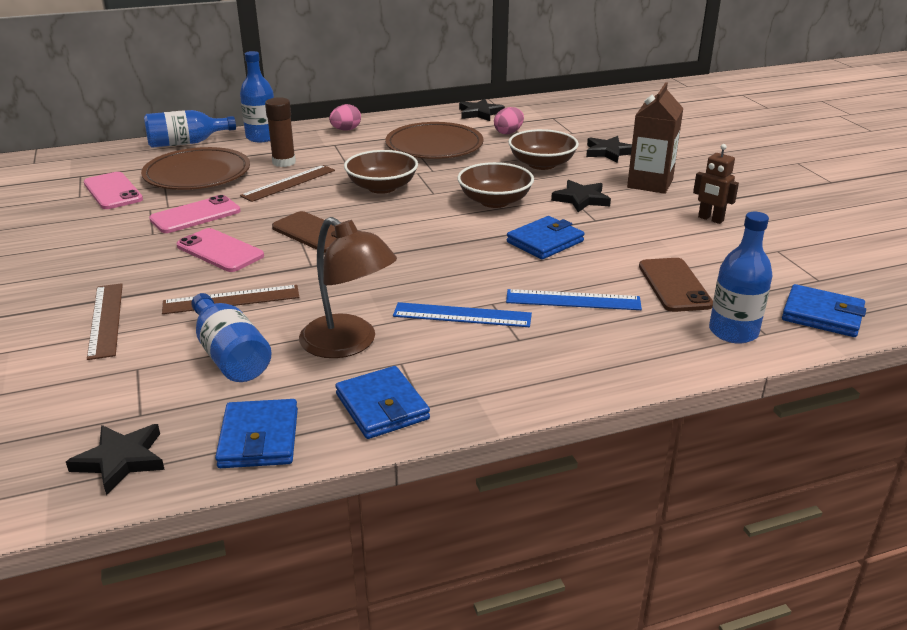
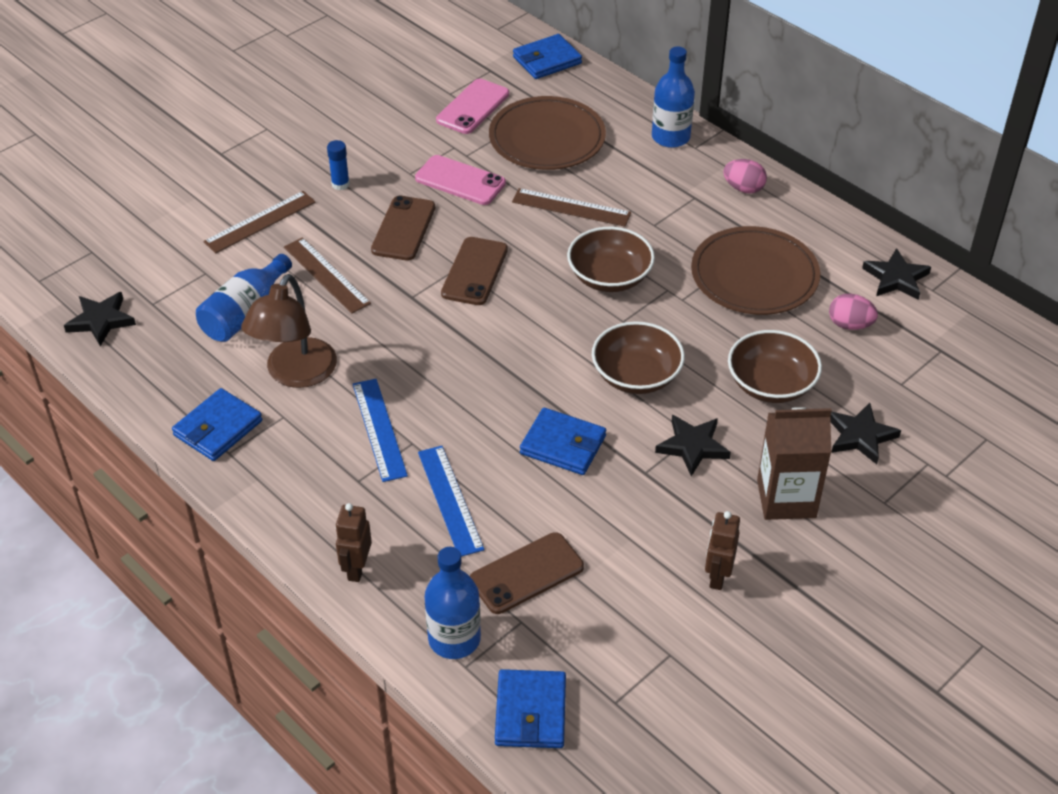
camera: 65 degrees right, 15 degrees up
(117, 267) = (340, 184): none -> blue glue stick
(186, 143) = (613, 94): blue bottle -> none
(220, 251) = (403, 229): pink phone -> brown phone
(259, 438) = (151, 377): blue wallet -> blue wallet (547, 60)
(284, 162) = (618, 182): brown glue stick -> none
(629, 363) = (357, 569): none -> brown robot

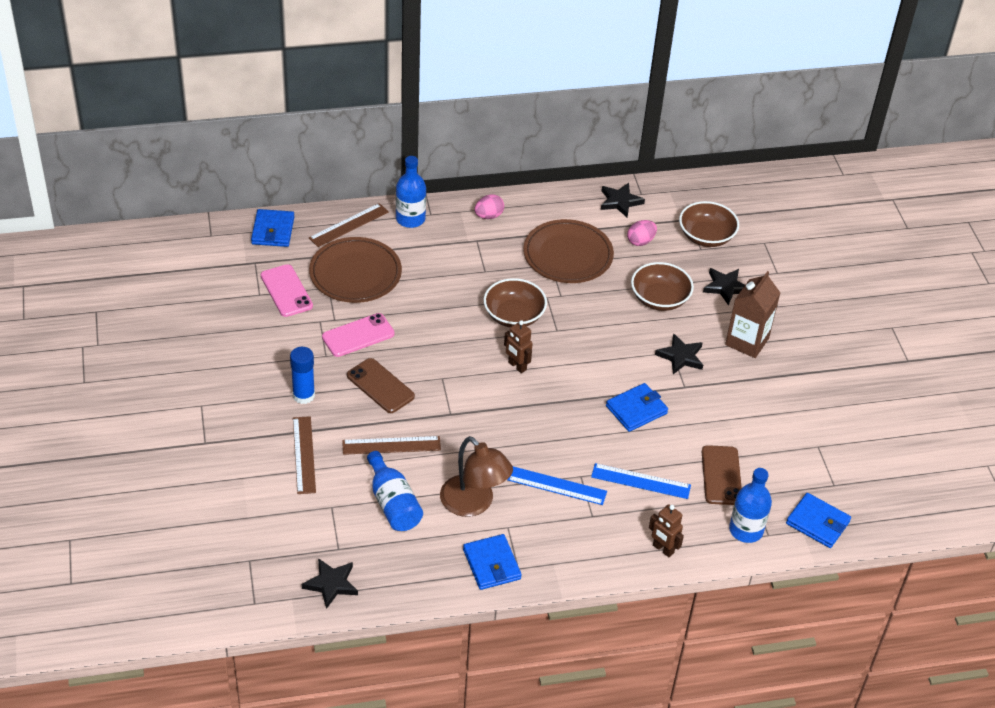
camera: 60 degrees left, 0 degrees up
(340, 184) = (303, 395): blue glue stick -> blue glue stick, size x1.52
(474, 271) = (453, 373): brown phone -> none
(571, 207) = (434, 298): brown ruler -> brown ruler (348, 225)
(636, 376) = (607, 349): brown bowl -> brown bowl (706, 236)
(717, 577) = (780, 399): brown robot -> brown robot (517, 366)

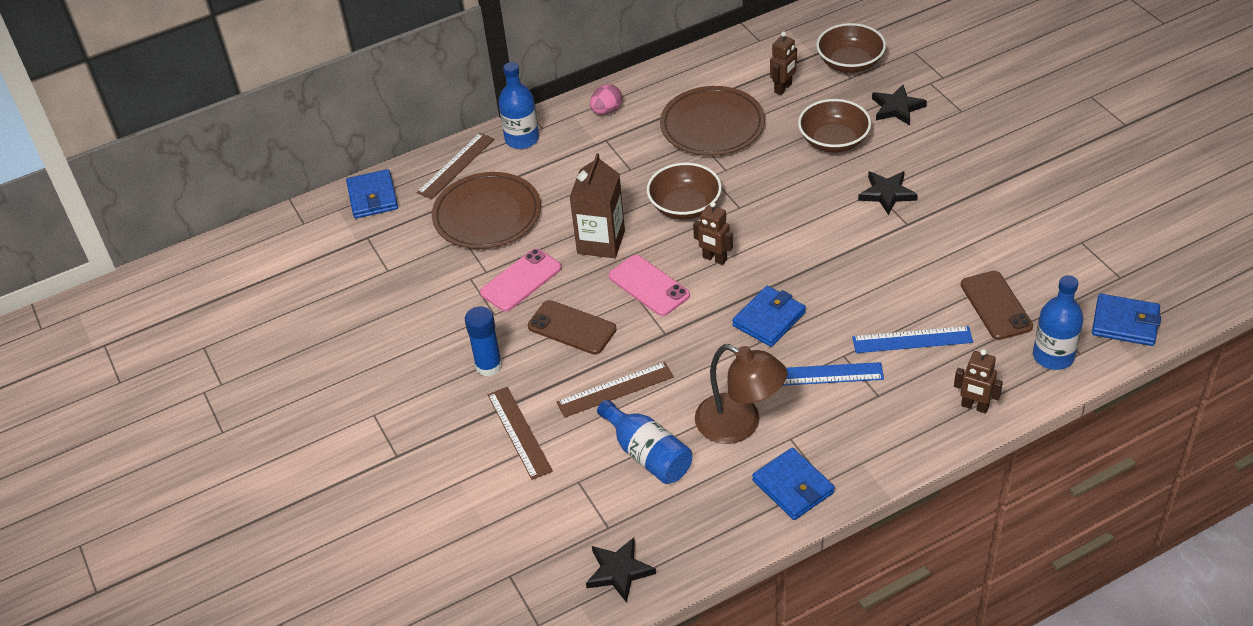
camera: 10 degrees left, 0 degrees up
(286, 291) = (417, 257): pink phone -> pink phone (649, 286)
(620, 202) = (741, 55): black star -> none
(636, 410) = (868, 264): blue wallet -> blue wallet (769, 319)
(640, 241) = (783, 88): pink egg -> brown robot
(747, 341) = (949, 156): brown carton -> brown carton (601, 242)

